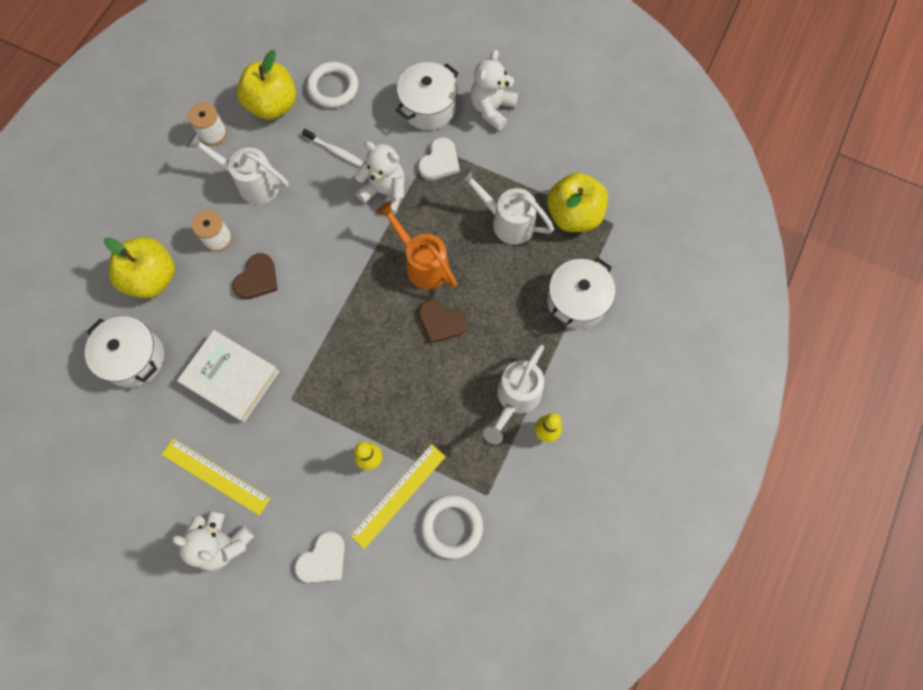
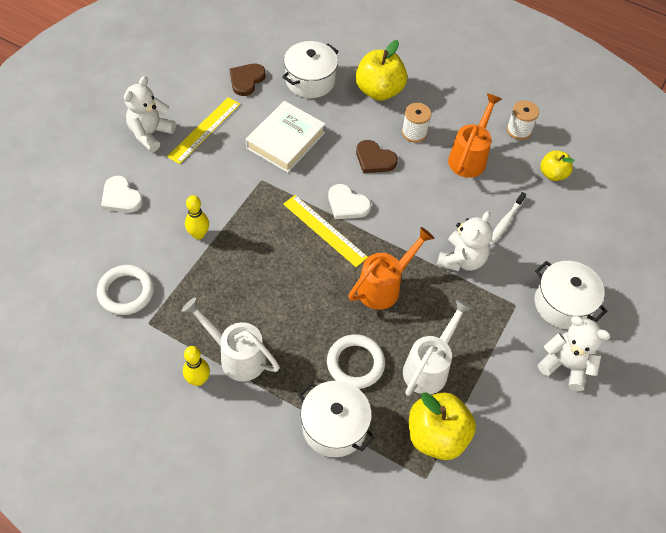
camera: 90 degrees right, 15 degrees down
(252, 183) = (469, 157): white watering can -> orange watering can
(273, 105) = (552, 174): yellow apple -> yellow apple, size x0.58
(333, 87) = (577, 222): white ring -> white ring (355, 363)
(398, 495) = (163, 253): yellow ruler -> yellow ruler (325, 230)
(439, 161) = (498, 310): white heart -> white heart (347, 204)
(441, 322) = (321, 298): brown heart -> brown heart (246, 80)

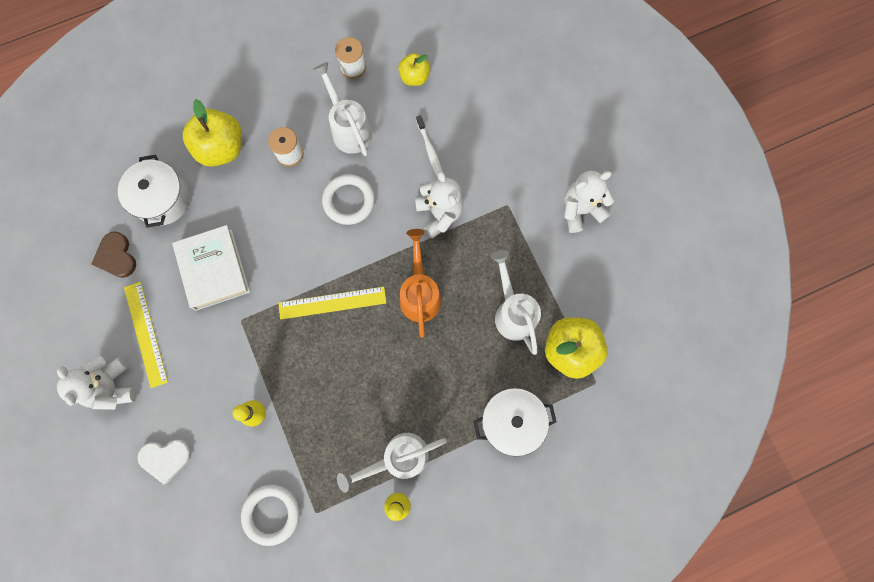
camera: 50 degrees left, 20 degrees up
(347, 204) = (320, 265): white heart -> none
(355, 363) = (470, 367): white ring -> white ring (349, 201)
(374, 159) = (292, 208): brown heart -> none
(469, 157) = (349, 129): orange watering can -> white watering can
(563, 304) = (531, 169): white pot -> none

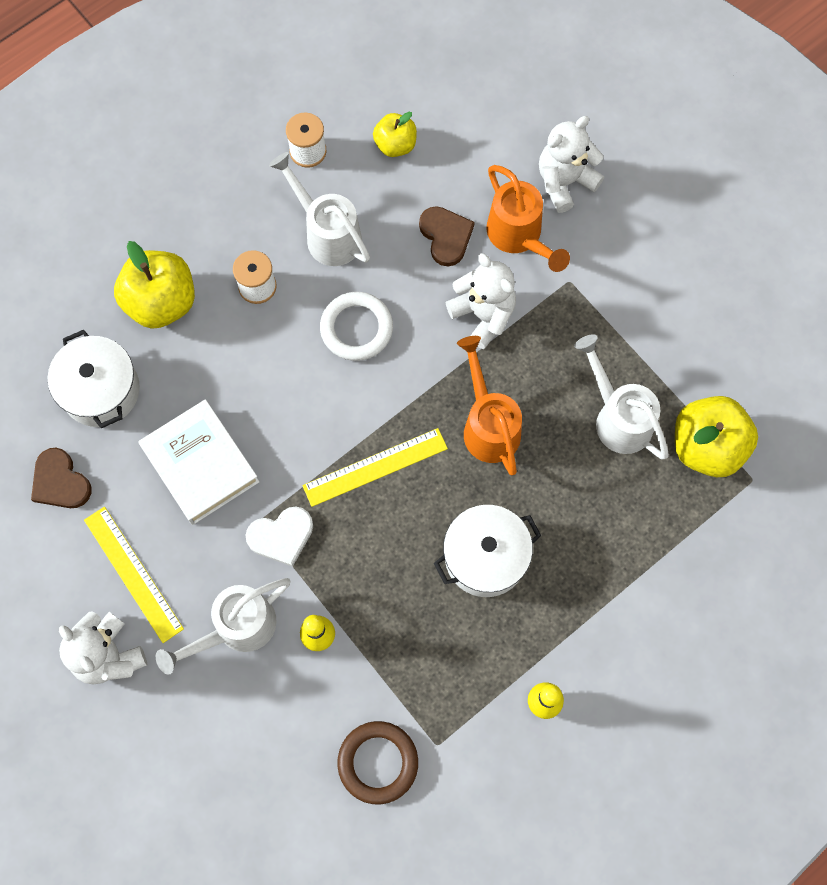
camera: 15 degrees left, 5 degrees down
(166, 458) = (212, 729): white heart -> white heart (281, 536)
(271, 514) = (378, 762): white ring -> brown ring
(398, 458) = (525, 644): white watering can -> white watering can (236, 628)
(430, 151) = (446, 236): white toothbrush -> brown heart
(481, 164) = (518, 236): none -> orange watering can
(511, 421) = (658, 558): white pot -> white pot (485, 557)
(580, 210) = (667, 263): white teddy bear -> white teddy bear (564, 182)

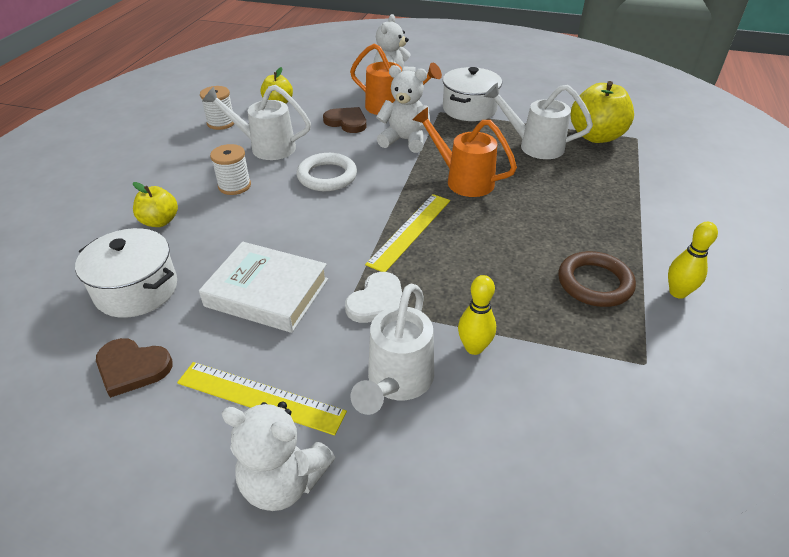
camera: 35 degrees left, 30 degrees down
(161, 302) = (160, 221): yellow apple -> yellow apple, size x0.58
(378, 762) = (619, 406): brown ring -> brown ring (594, 283)
(485, 557) = (538, 238): white pot -> white pot (469, 109)

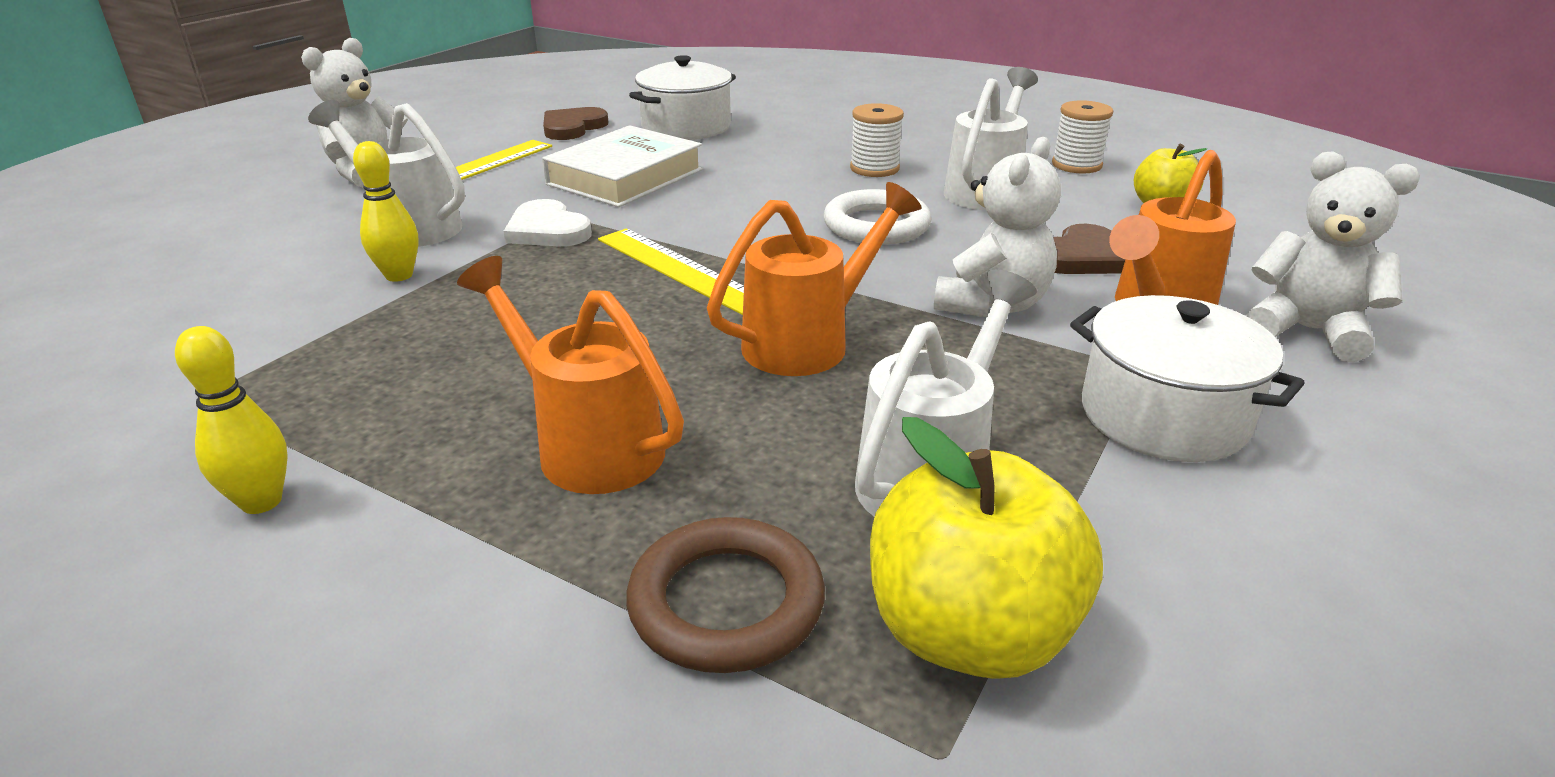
camera: 105 degrees right, 10 degrees down
(160, 221) = (809, 134): yellow apple -> none
(575, 218) = (588, 445): none -> orange watering can
(594, 283) = (395, 407): brown ring -> brown ring (726, 603)

